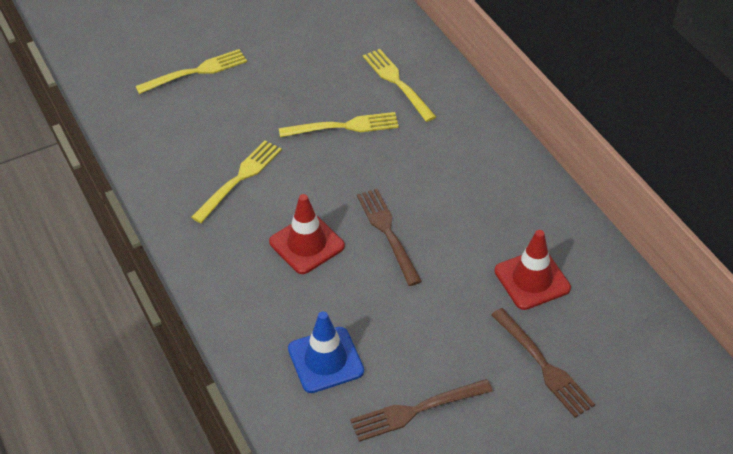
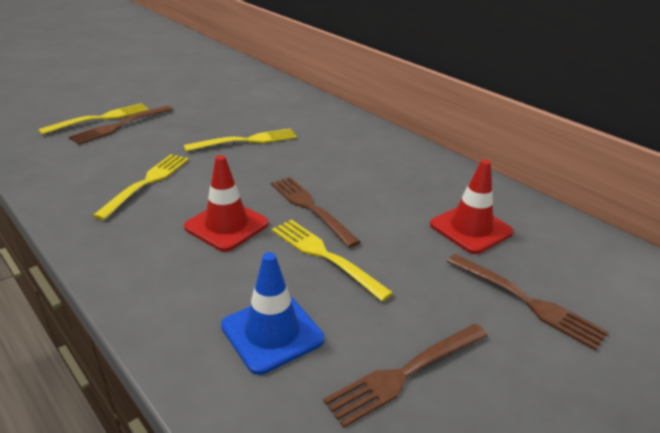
camera: 15 degrees left, 15 degrees down
(216, 86) = (120, 126): none -> brown fork
(397, 83) = (287, 113): yellow fork -> yellow fork (325, 256)

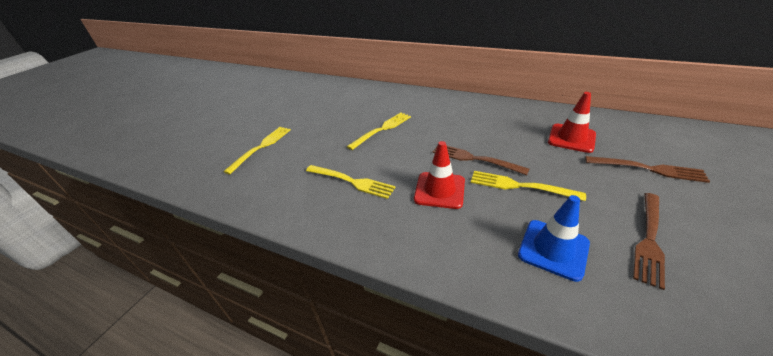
camera: 20 degrees left, 5 degrees up
(120, 126) = (282, 147): brown fork -> none
(146, 183) = (351, 181): yellow fork -> yellow fork turned 120 degrees clockwise

